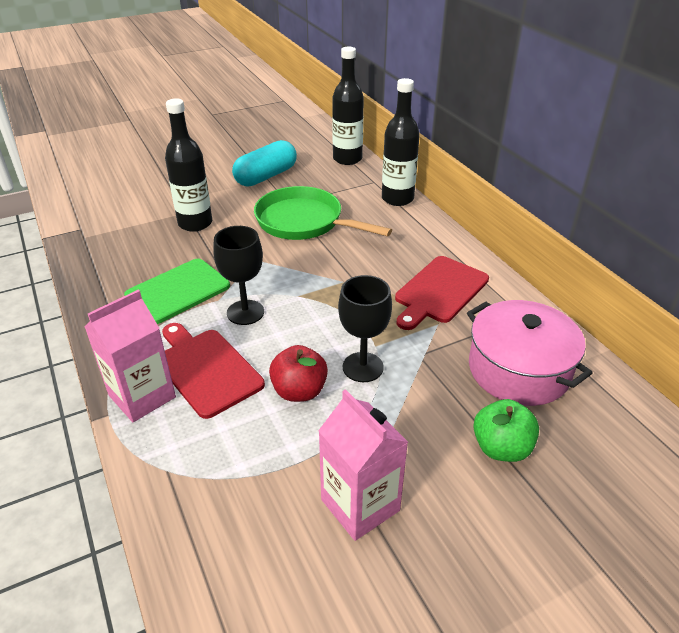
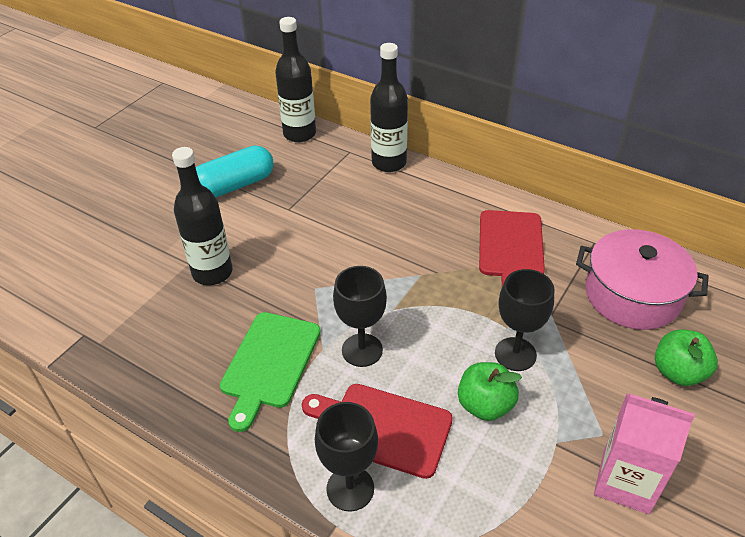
camera: 30 degrees left, 5 degrees up
(142, 396) = (350, 488): pink carton -> black goblet
(266, 176) = (234, 186): turquoise capsule -> turquoise capsule turned 45 degrees clockwise
(299, 391) = (485, 405): red apple -> green apple
(304, 222) = (324, 224): green pan -> none

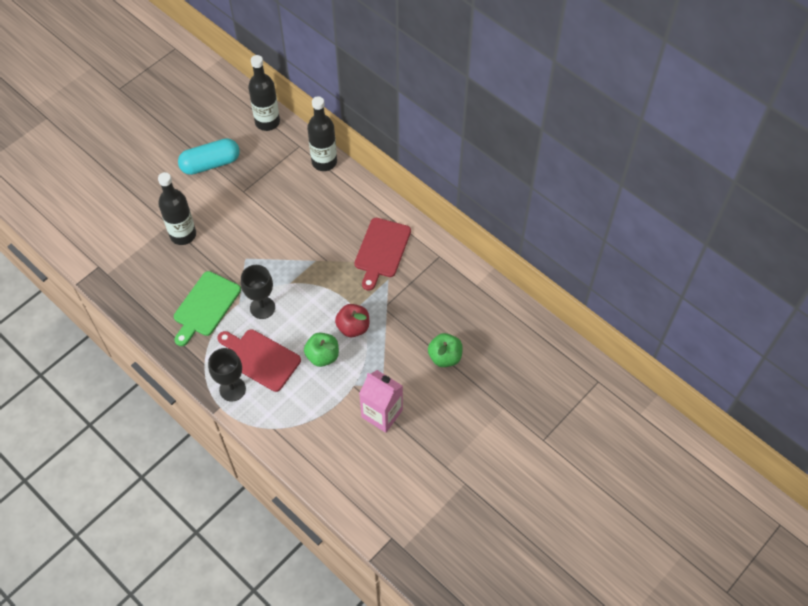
camera: 10 degrees right, 15 degrees up
(515, 354) = (353, 327): black goblet -> red apple
(632, 295) = (444, 300): pink pot -> none

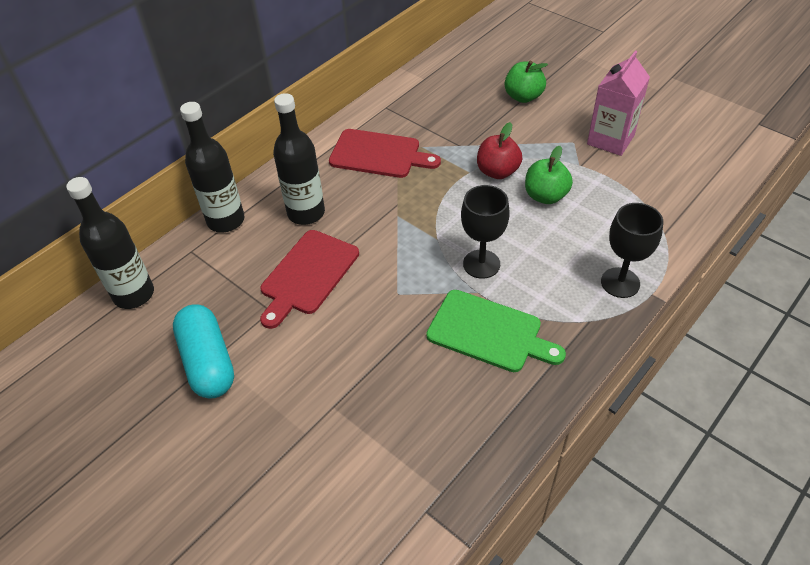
camera: 90 degrees left, 10 degrees down
(183, 235) = (354, 382): black bottle -> black bottle (306, 213)
(260, 358) = (564, 258): red cutting board -> red cutting board (308, 275)

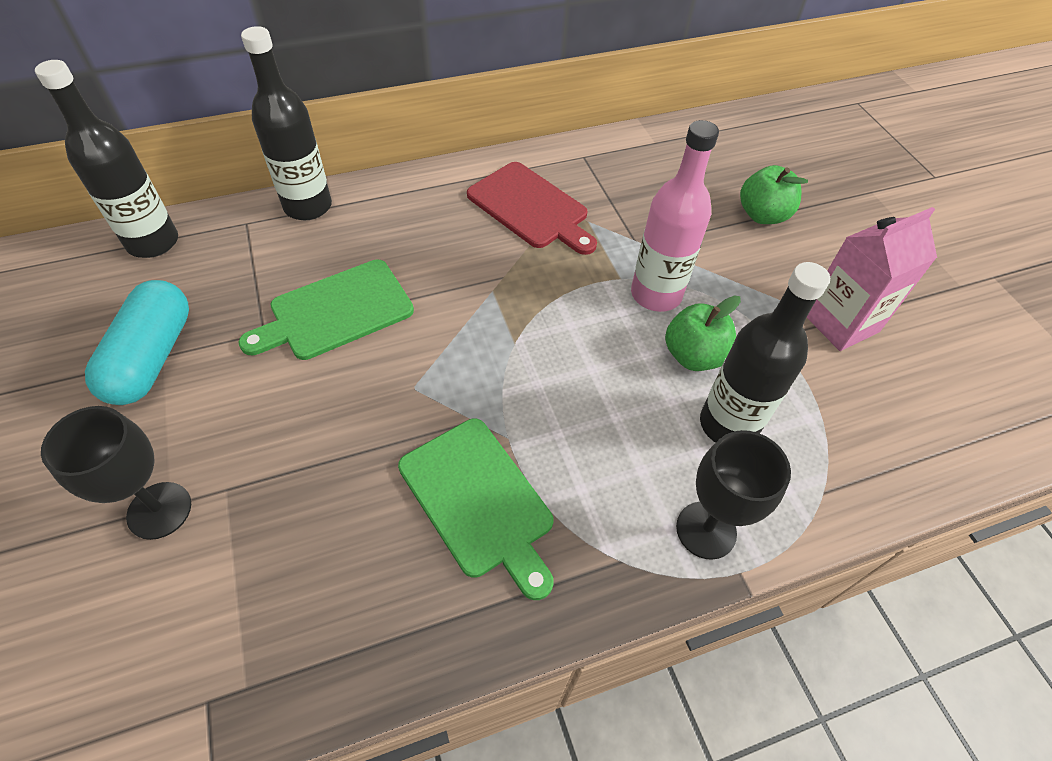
camera: 25 degrees right, 5 degrees up
(306, 213) = (395, 238): black bottle -> black bottle (728, 424)
(308, 275) = (336, 311): red cutting board -> green cutting board
(481, 264) = (542, 404): black goblet -> black goblet (159, 510)
(497, 171) = (656, 294): red apple -> pink bottle

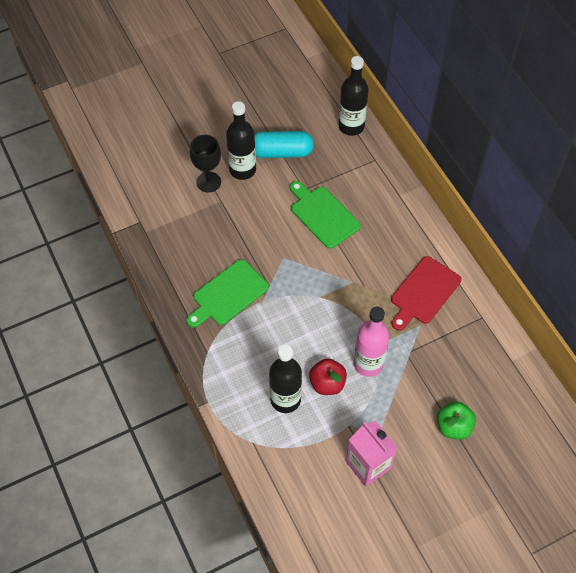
camera: 85 degrees right, 5 degrees up
(308, 206) = (395, 183): black bottle -> black bottle (242, 170)
(694, 356) = (327, 383): green apple -> red apple
(706, 530) = (226, 388): black goblet -> none

